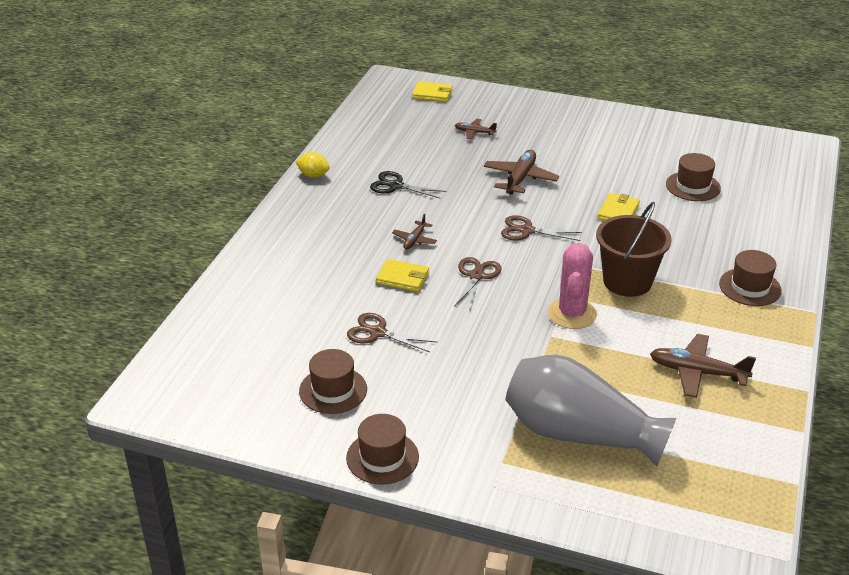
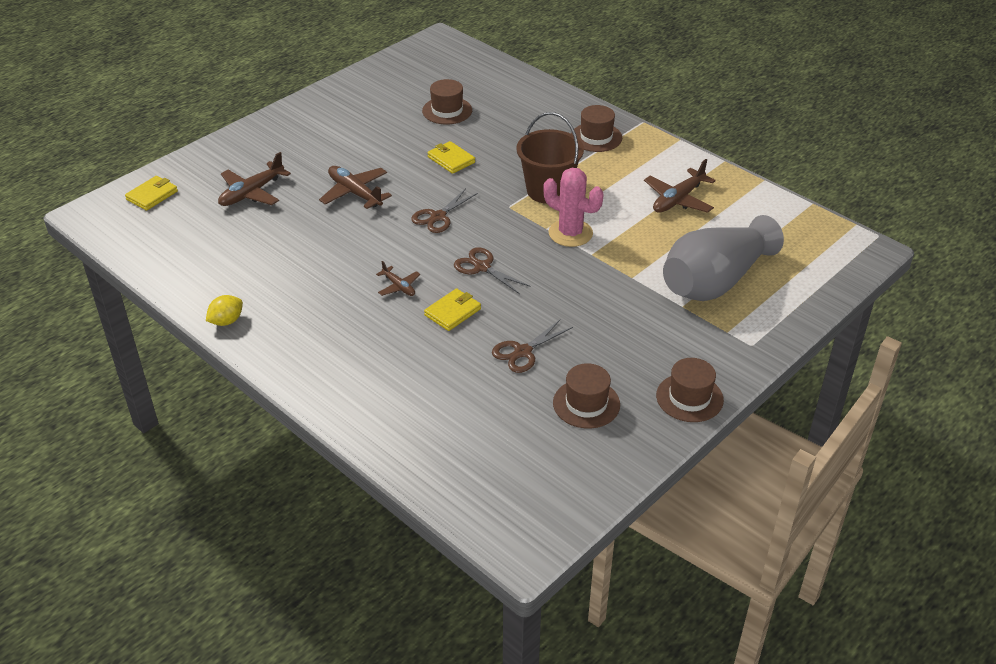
camera: 65 degrees left, 5 degrees up
(396, 186) = (298, 271): black scissors -> none
(474, 132) = (251, 193): brown plane -> brown plane, size x1.76

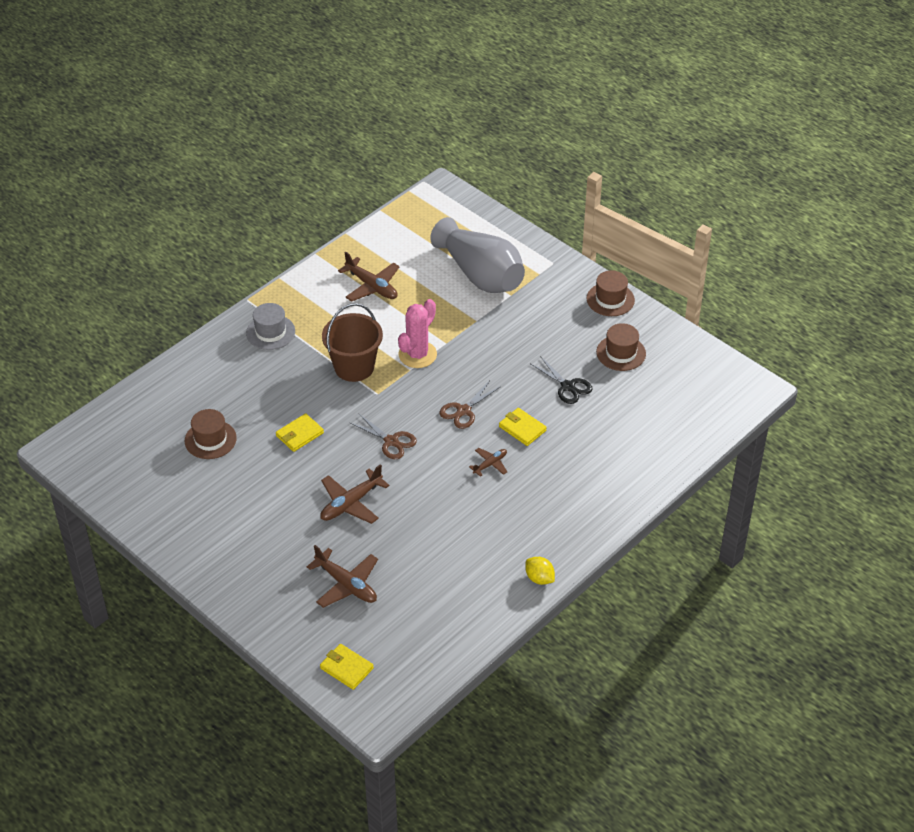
camera: 90 degrees left, 5 degrees up
(523, 352) = (568, 386): brown scissors -> black scissors
(596, 137) = (270, 332): brown hat -> grey hat

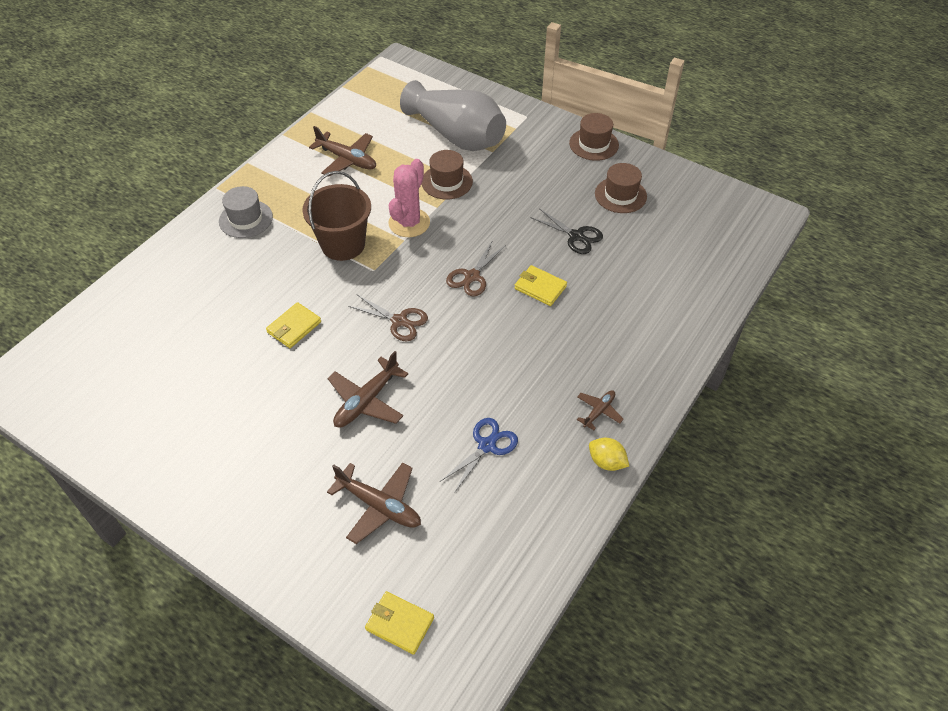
camera: 10 degrees left, 5 degrees up
(210, 439) = (191, 347): brown hat -> brown hat (447, 182)
(443, 552) = (487, 445): none -> blue scissors
(490, 464) = (515, 332): brown plane -> brown plane (598, 411)

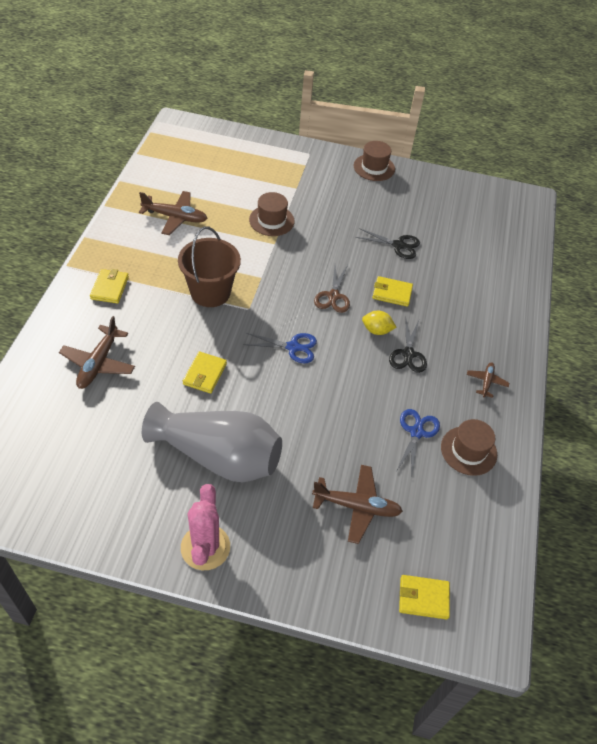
camera: 25 degrees left, 0 degrees up
(246, 219) = (110, 288): grey hat -> yellow wallet
(366, 401) = (301, 422): brown plane -> brown plane (98, 363)
(399, 321) = (293, 347): brown scissors -> blue scissors
(409, 223) = (258, 262): pink cactus -> pink cactus (205, 547)
(456, 135) = (259, 179): grey vase -> grey vase (218, 456)
(523, 358) = (408, 354): none -> black scissors
(606, 462) = (512, 420): yellow lemon -> yellow lemon (376, 330)
(620, 195) = (415, 205): brown hat -> brown hat (468, 450)

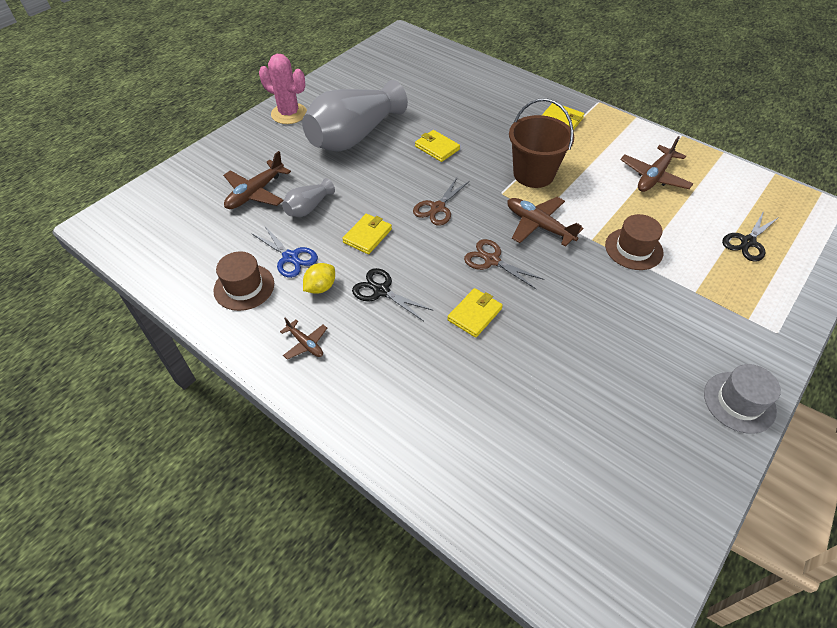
camera: 120 degrees right, 0 degrees up
(98, 363) = (478, 99): brown plane -> brown plane (538, 226)
(293, 347) = (437, 208): blue scissors -> brown scissors
(349, 447) = (308, 207): none -> grey vase
(374, 167) = (739, 402): brown hat -> grey hat
(376, 330) = (426, 278): yellow lemon -> yellow lemon (320, 287)
(398, 245) = (556, 357): black scissors -> black scissors (748, 242)
(423, 598) = (159, 201): yellow wallet -> yellow wallet (367, 236)

